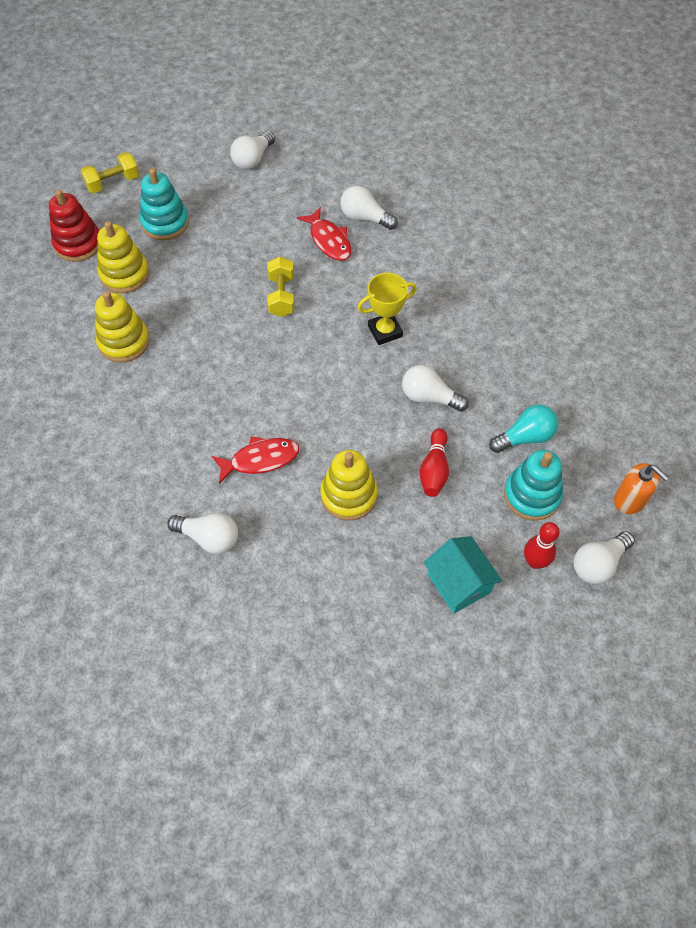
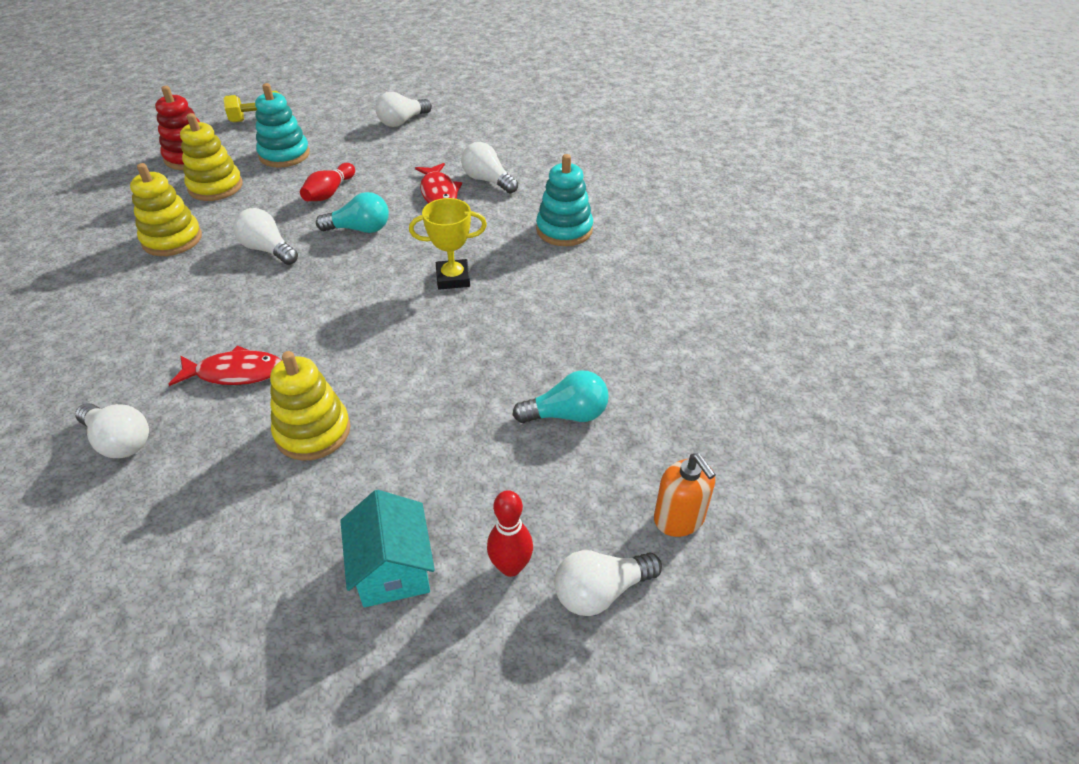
camera: 15 degrees right, 15 degrees down
(281, 296) = (360, 229): yellow dumbbell -> turquoise light bulb
(429, 397) = (469, 349): white light bulb -> white light bulb (268, 250)
(434, 469) = (433, 426): red bowling pin -> red bowling pin (329, 192)
(532, 495) = (545, 482): turquoise stacking toy -> turquoise stacking toy (564, 230)

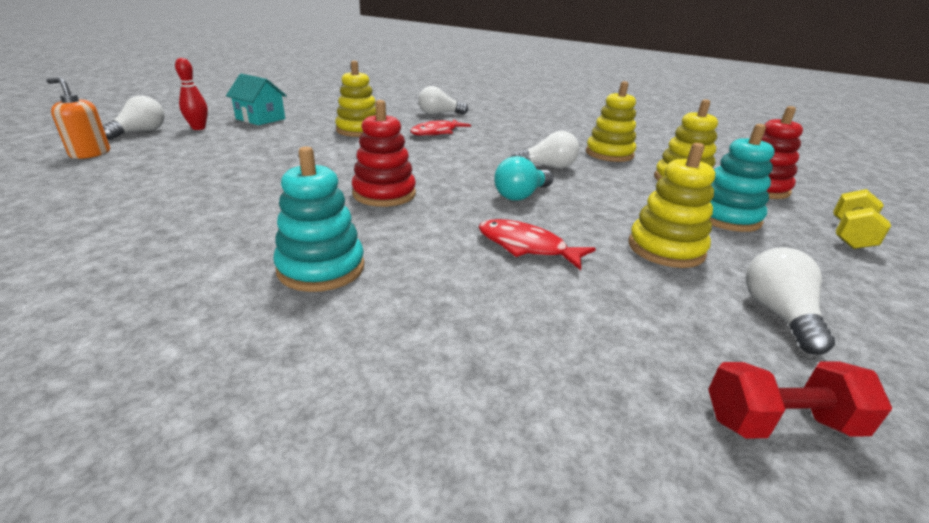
camera: 135 degrees right, 15 degrees down
(329, 192) = (609, 207): red bowling pin -> none
(371, 158) = (665, 249): none -> yellow stacking toy
(453, 278) = (384, 194): yellow trophy -> red stacking toy
(482, 111) = (780, 423): none -> red dumbbell
(488, 180) = (504, 285): white light bulb -> none
(567, 414) = (200, 165): turquoise light bulb -> none

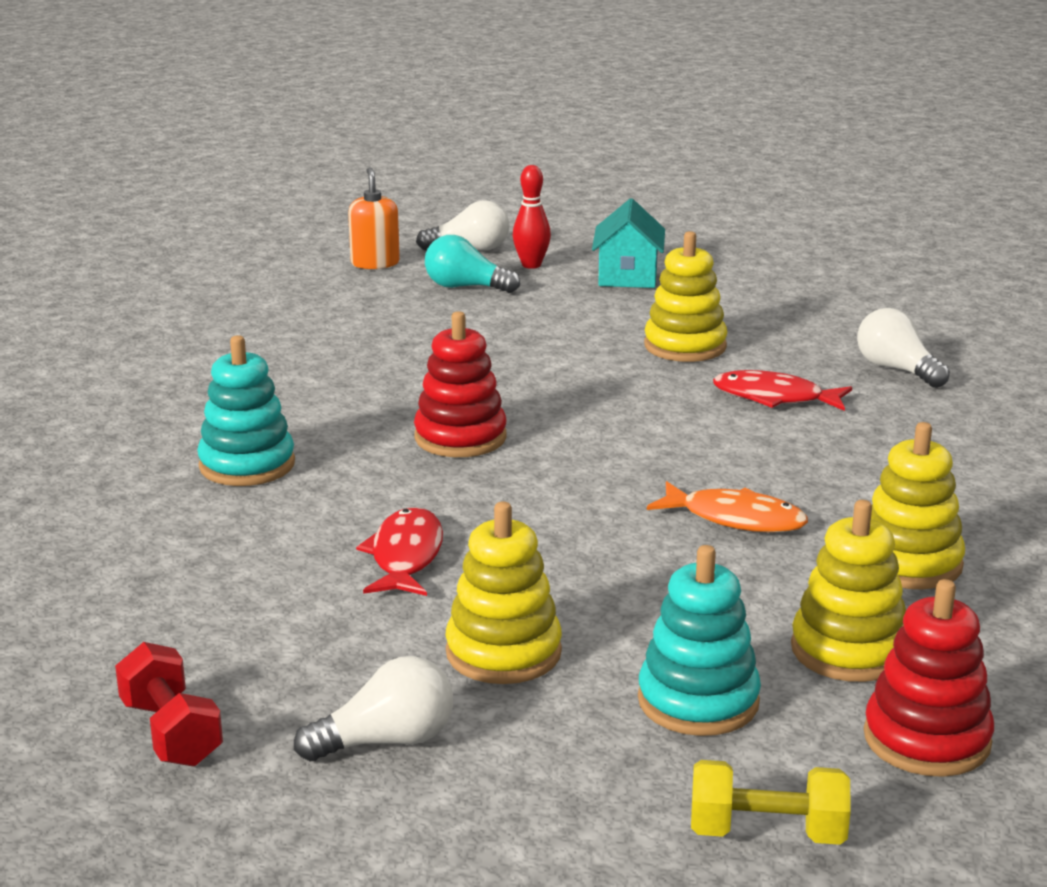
camera: 65 degrees right, 5 degrees down
(521, 195) = (574, 522): turquoise light bulb -> turquoise light bulb (465, 287)
(547, 167) = (735, 519): white light bulb -> orange fish

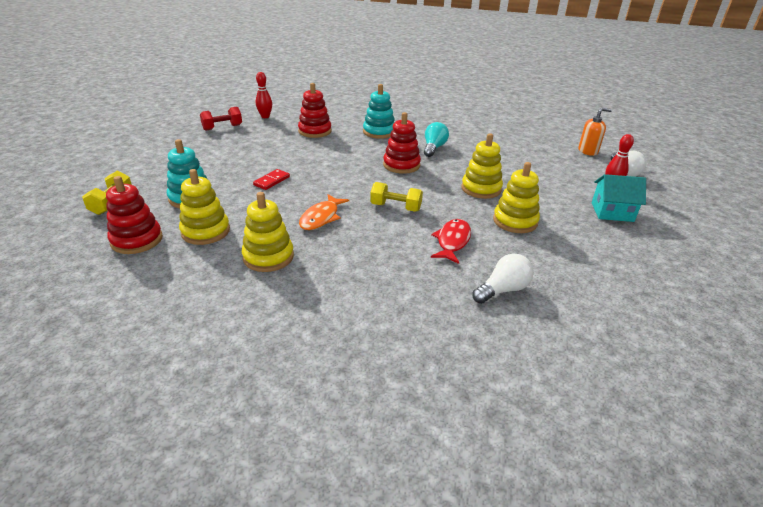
camera: 90 degrees right, 10 degrees up
(77, 658) = (265, 116): none -> red bowling pin
(229, 558) = (315, 131): none -> red stacking toy
(386, 741) = (201, 151): white light bulb -> none
(406, 556) = (308, 155): red fish -> none
(465, 287) = (569, 170): turquoise light bulb -> turquoise light bulb (434, 148)
(503, 652) = (239, 168): yellow stacking toy -> yellow stacking toy (481, 189)
(574, 594) = (271, 181): none -> red domino
(666, 444) = (395, 207): none -> yellow dumbbell

